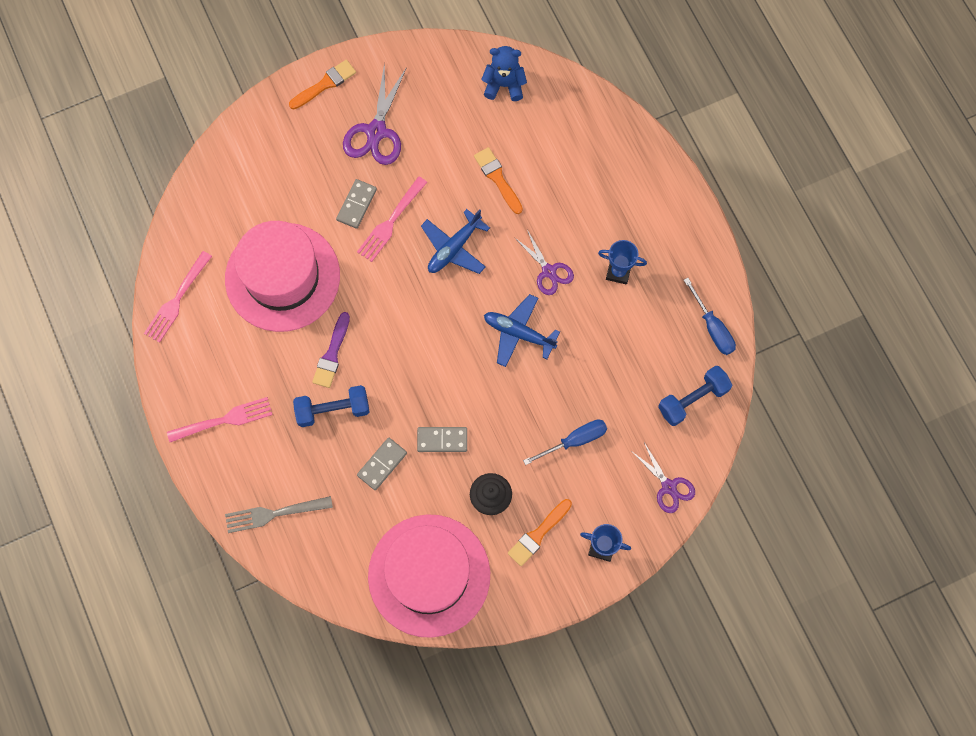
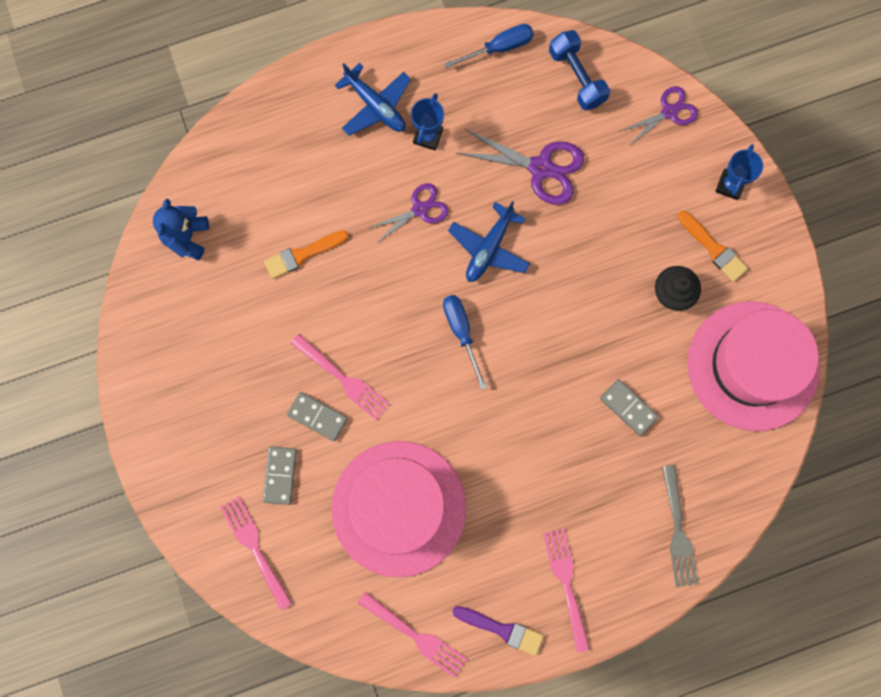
camera: 85 degrees left, 5 degrees up
(243, 168) = (256, 549): none -> pink fork
(325, 84) = (157, 445): orange brush -> none
(332, 354) = (497, 456): purple brush -> purple brush (502, 629)
(333, 410) = (562, 458): blue dumbbell -> none
(376, 132) = (227, 388): purple scissors -> purple scissors (541, 168)
(442, 440) = (605, 340): grey domino -> grey domino (280, 475)
(454, 248) = (382, 310): blue plane -> blue plane (375, 106)
(574, 440) = (614, 201): blue screwdriver -> blue screwdriver (461, 332)

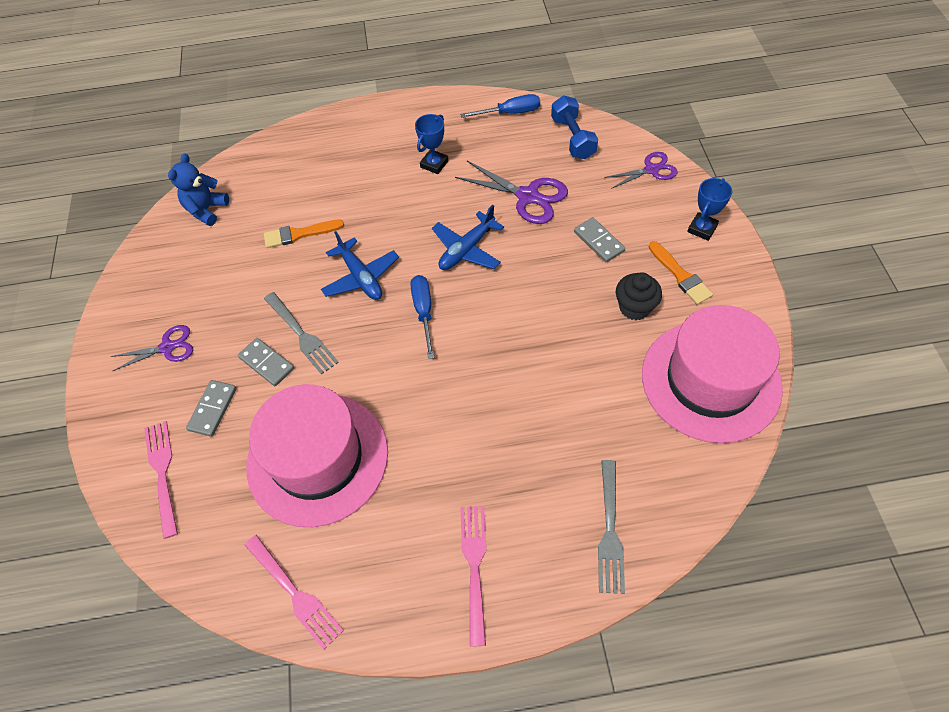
camera: 15 degrees right, 20 degrees down
(342, 378) = (301, 334): pink fork -> grey fork
(375, 106) = (396, 139): blue plane -> blue plane (361, 277)
(420, 209) = (412, 213): purple scissors -> purple scissors (167, 347)
(502, 629) = (391, 604): purple brush -> none
(628, 408) = (574, 400): grey domino -> grey domino (598, 241)

